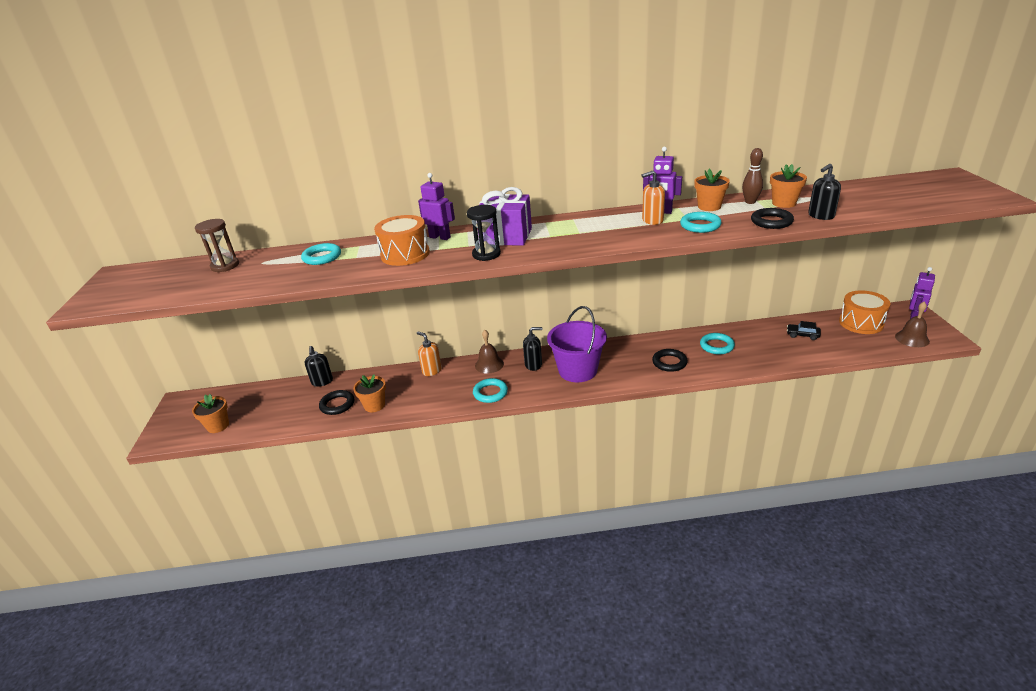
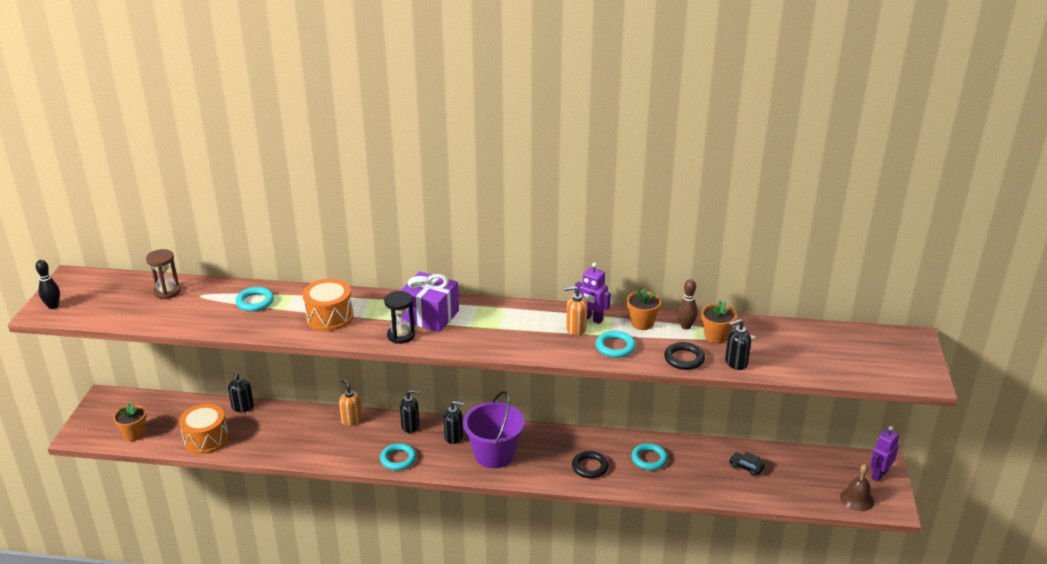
camera: 10 degrees right, 0 degrees up
(99, 298) = (53, 306): none -> black bowling pin
(337, 405) = (249, 437): black ring -> none
(374, 405) = (284, 446): orange flower pot -> none
(440, 237) = (370, 302): purple robot -> none
(489, 364) = (410, 426): brown bell -> black soap dispenser
(861, 323) = (818, 467): orange drum -> orange drum (206, 439)

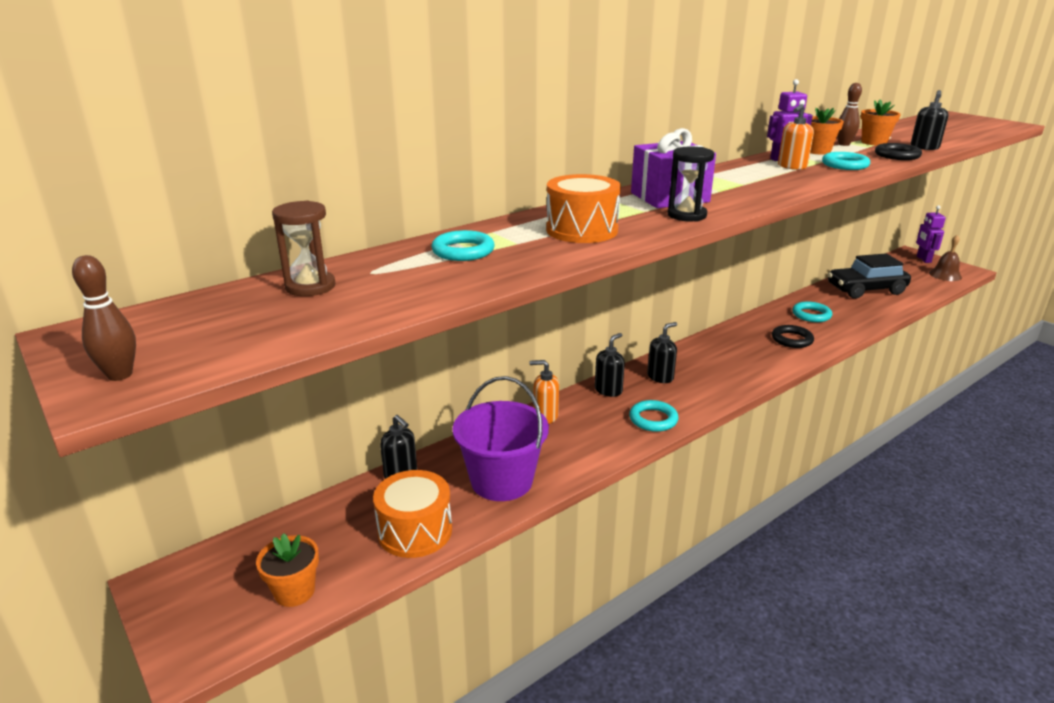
camera: 45 degrees left, 5 degrees down
(53, 306) = (120, 375): black bowling pin -> brown bowling pin
(494, 454) = (715, 370): purple bucket -> purple bucket (501, 481)
(746, 467) = (865, 290): black car -> black car, size x2.29

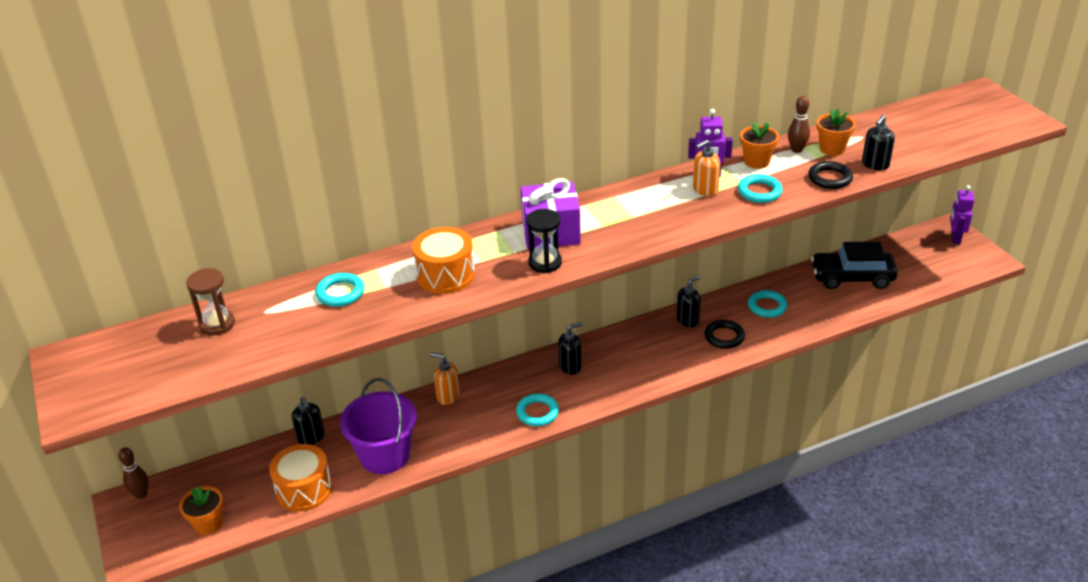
camera: 15 degrees right, 10 degrees up
(120, 375) = (82, 399): brown bowling pin -> brown bowling pin (141, 494)
(608, 390) = (516, 375): black soap dispenser -> black soap dispenser (687, 320)
(945, 275) = (960, 265): brown bell -> none

